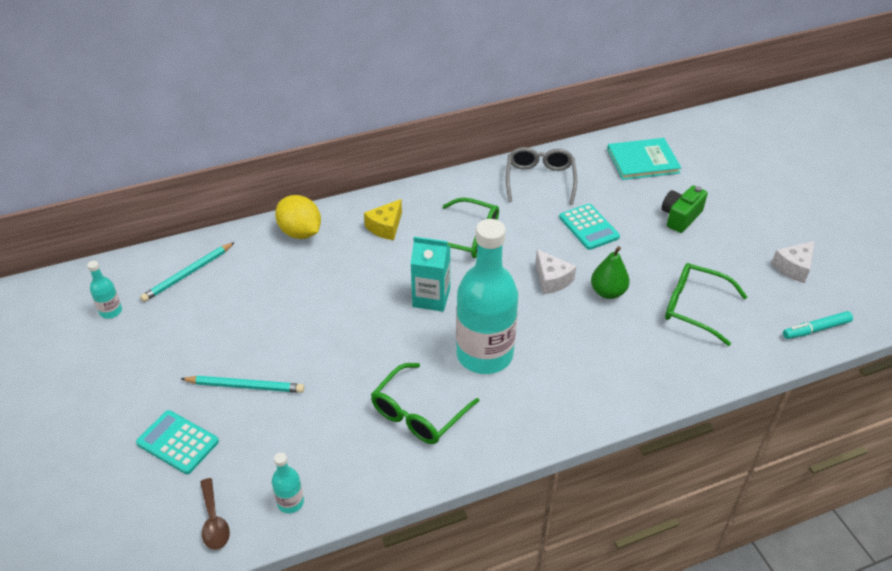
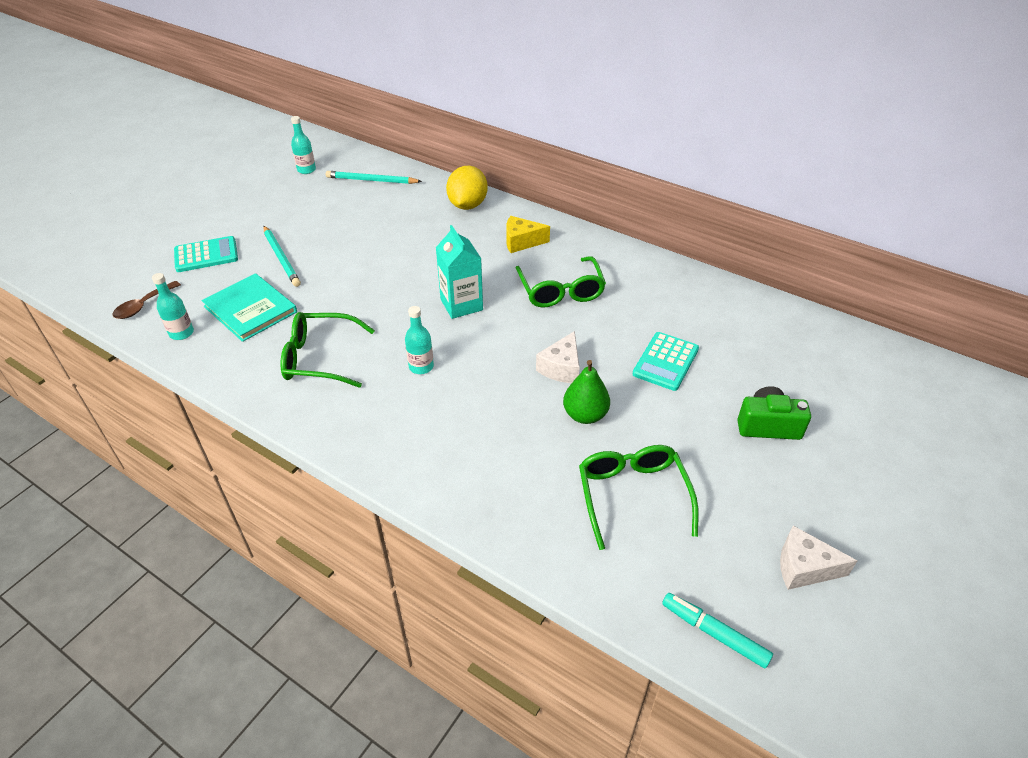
camera: 55 degrees right, 0 degrees up
(178, 442) = (206, 255): turquoise calculator -> turquoise calculator turned 75 degrees clockwise
(484, 354) = (421, 366): turquoise bottle -> turquoise bottle, size x0.41
(540, 180) = (694, 300): grey glasses -> none
(643, 161) = (822, 358): turquoise book -> turquoise book (250, 309)

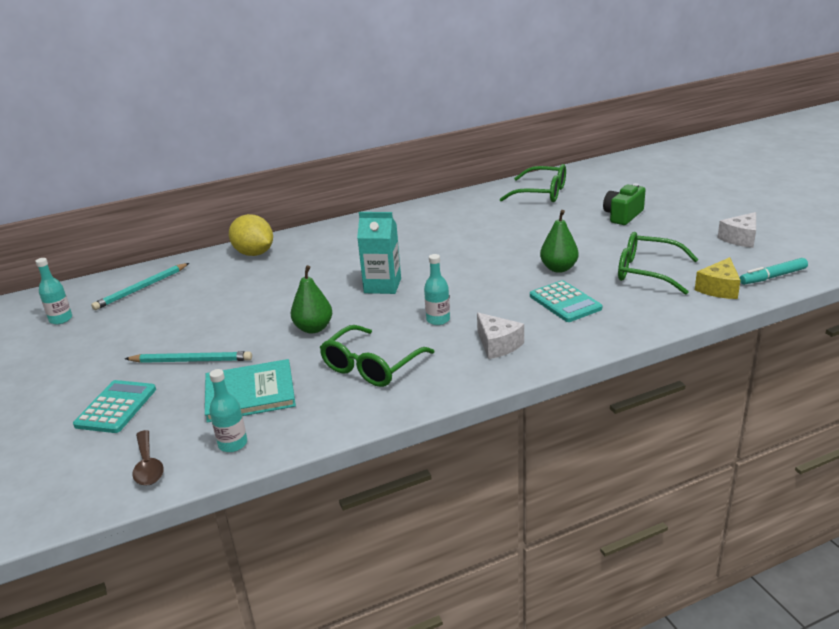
camera: 55 degrees left, 15 degrees down
(363, 297) = (313, 328): none -> green pear
(521, 242) = (337, 244): yellow cheese -> yellow cheese (719, 288)
(560, 291) = (417, 244): green glasses -> green glasses (541, 193)
(561, 368) = (502, 264): white cheese -> white cheese (497, 345)
(665, 361) = (534, 229): turquoise calculator -> turquoise calculator (565, 302)

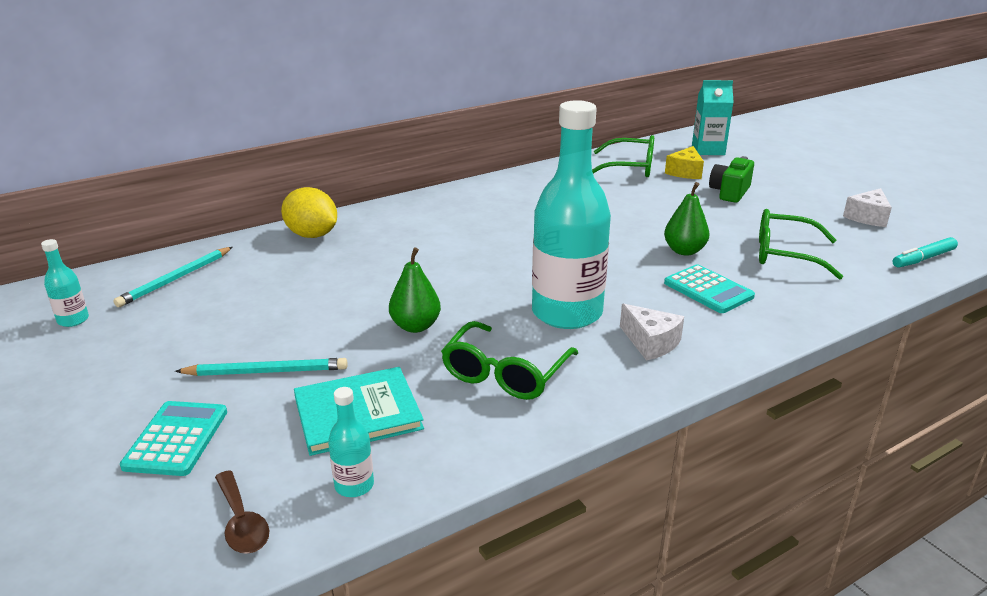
camera: 10 degrees left, 0 degrees up
(382, 286) = (484, 273): turquoise carton -> turquoise carton (708, 150)
(438, 320) = (567, 313): turquoise bottle -> turquoise bottle, size x2.45
(719, 288) = (872, 272): yellow cheese -> yellow cheese (685, 172)

